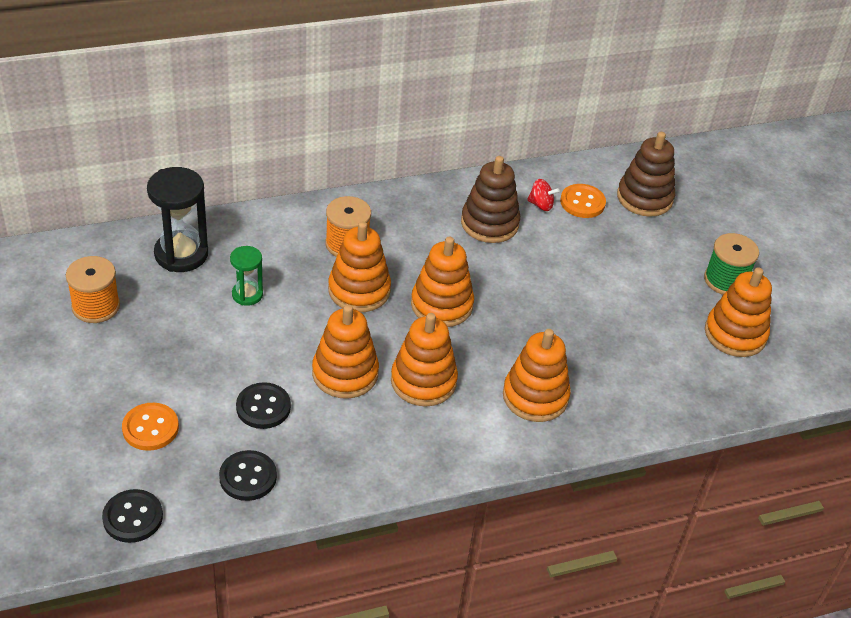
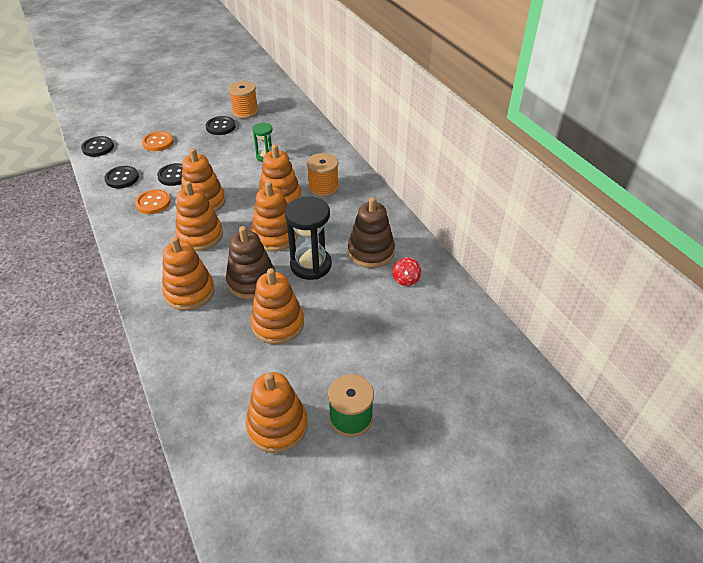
camera: 85 degrees right, 0 degrees up
(133, 341) = (220, 127): none -> black button
(181, 254) = (294, 129): black hourglass -> black hourglass (311, 265)
(582, 202) = (420, 305): orange button -> orange button (153, 203)
(598, 319) = (278, 324): none -> orange stacking toy
(644, 198) = (447, 349): brown stacking toy -> brown stacking toy (251, 281)

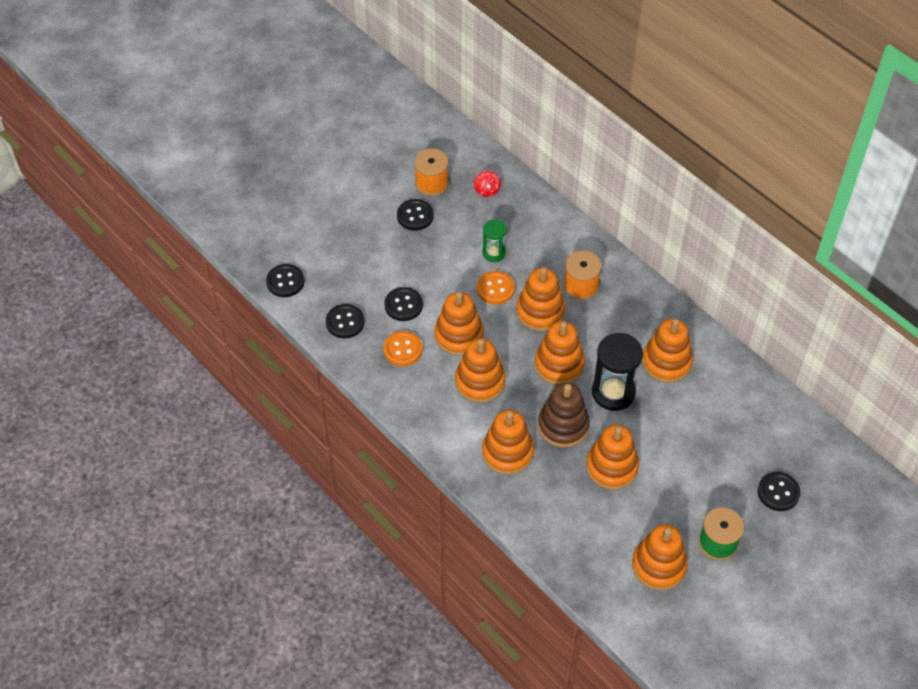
camera: 15 degrees left, 10 degrees up
(158, 142) = (353, 258): orange button -> orange button (495, 289)
(371, 252) = (666, 362): brown stacking toy -> orange stacking toy
(406, 279) = (713, 387): red spinning top -> red spinning top (487, 190)
(435, 382) = (778, 492): none -> black button

